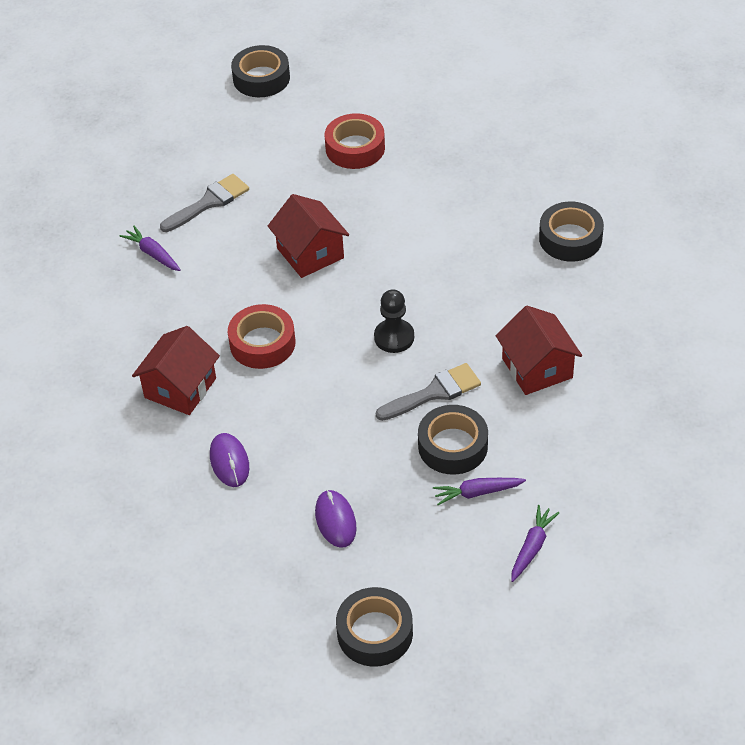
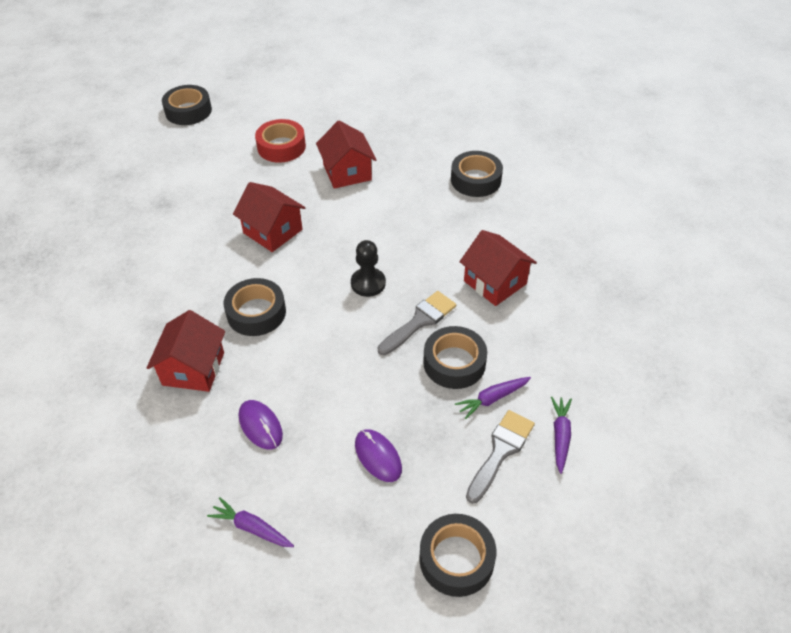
camera: 20 degrees left, 0 degrees up
(153, 254) = (135, 259): purple carrot -> purple carrot (252, 528)
(209, 202) = (173, 209): grey brush -> grey brush (501, 451)
(262, 343) = (256, 313): red tape -> black tape
(420, 197) = (347, 172): none -> red house

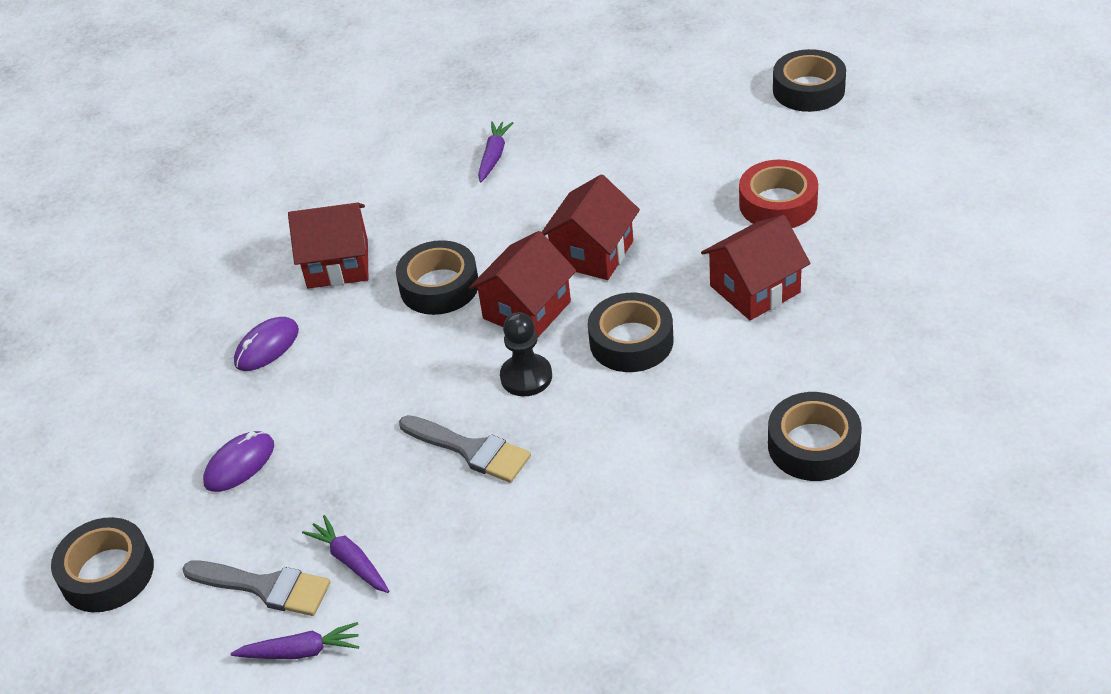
camera: 80 degrees right, 5 degrees down
(252, 528) = (134, 383): purple carrot -> purple carrot (494, 156)
(454, 363) = (404, 505): black tape -> black tape (631, 341)
(495, 282) = (577, 520): red house -> red house (527, 310)

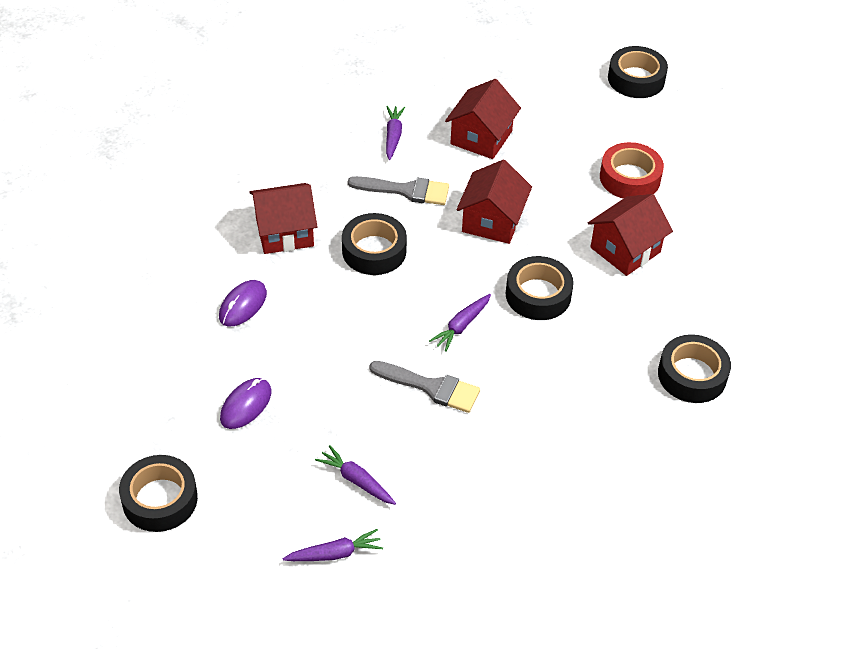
camera: 15 degrees left, 5 degrees up
(265, 587) = (293, 504): grey brush -> grey brush (406, 190)
(526, 377) = (461, 326): black pawn -> purple carrot
(527, 310) = (450, 270): red house -> red house (481, 137)

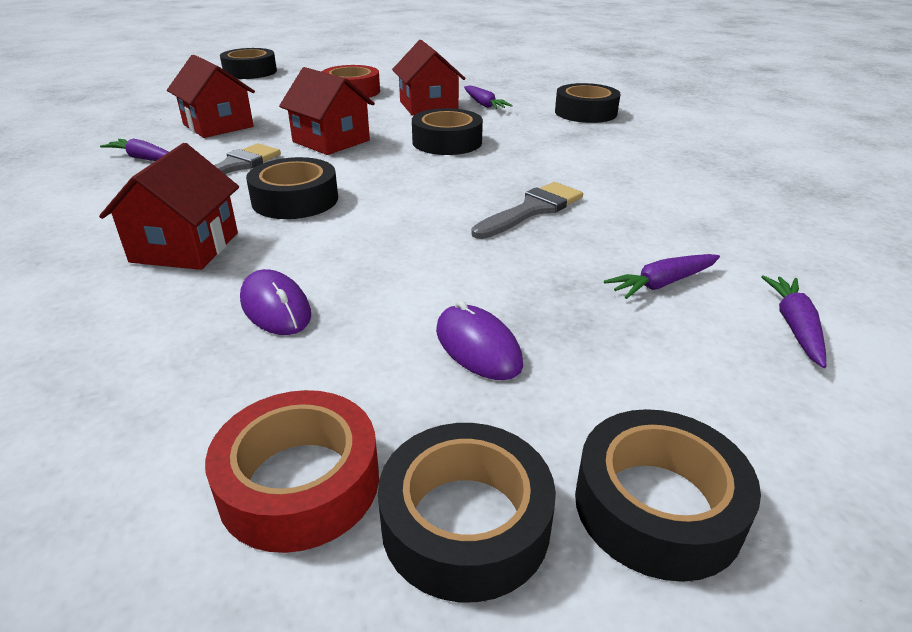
camera: 65 degrees left, 15 degrees down
(127, 374) = (299, 482): none -> red tape
(127, 436) = (465, 522): none -> black tape
(461, 326) = (455, 179): purple carrot -> purple carrot (484, 104)

